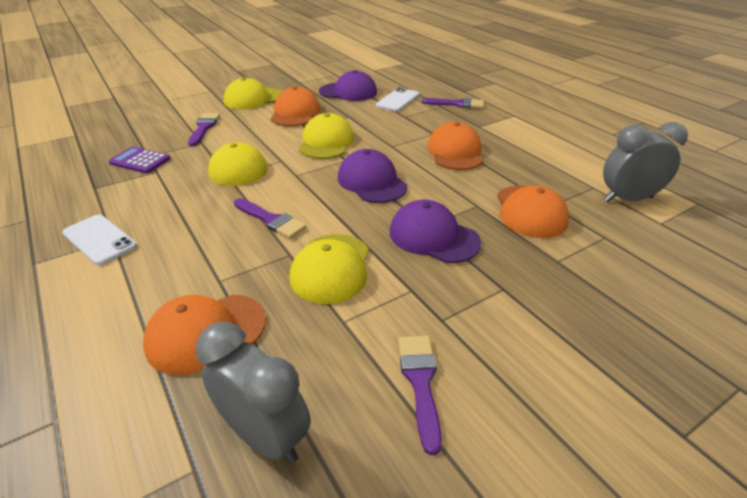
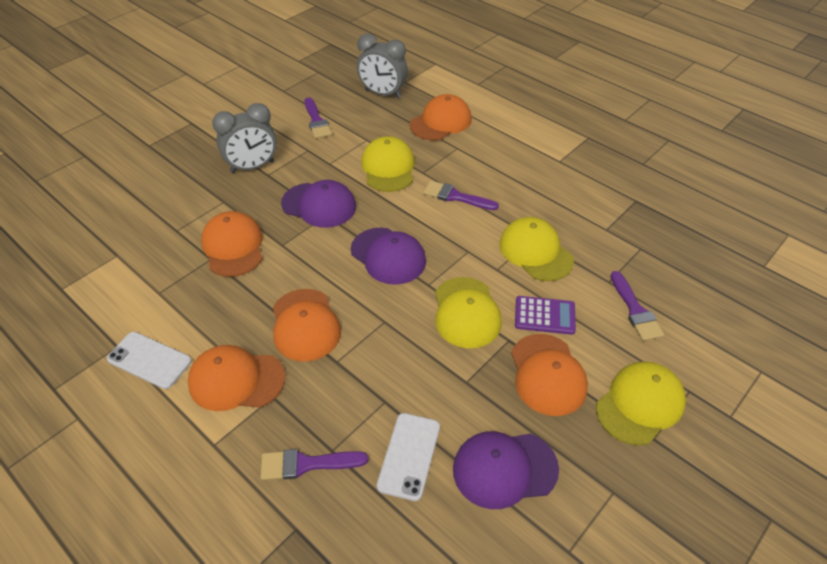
camera: 165 degrees right, 10 degrees up
(99, 240) = (567, 158): white phone -> white phone (149, 360)
(140, 161) = (639, 239): purple calculator -> purple calculator (544, 315)
(506, 135) = (236, 380): none -> orange cap
(627, 199) = (131, 281): grey clock -> grey clock (252, 167)

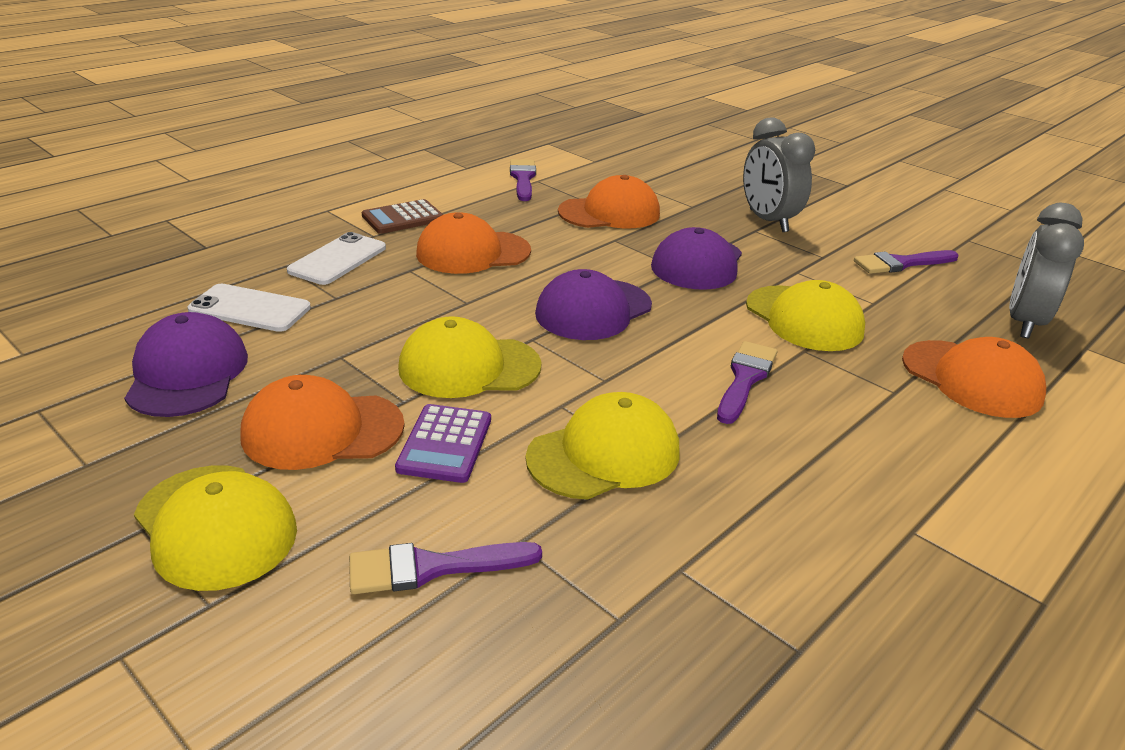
camera: 90 degrees right, 15 degrees down
(149, 360) = (444, 180): white phone -> white phone (338, 259)
(236, 380) = (403, 218): orange cap -> brown calculator
(306, 464) = (276, 252): purple brush -> purple brush (523, 179)
(388, 168) = (804, 318): yellow cap -> yellow cap turned 60 degrees clockwise

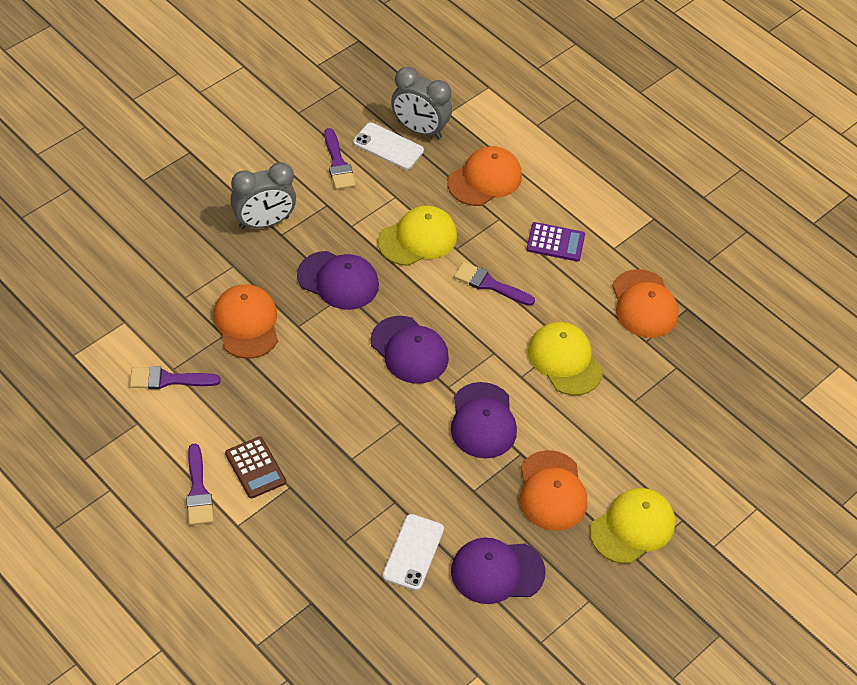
camera: 90 degrees left, 20 degrees up
(338, 259) = (334, 507): white phone -> white phone (388, 146)
(432, 567) = (652, 435): purple brush -> purple brush (198, 490)
(445, 444) = (560, 432): purple calculator -> purple calculator (555, 242)
(469, 367) = (483, 421): yellow cap -> purple cap
(473, 252) = (321, 418): orange cap -> orange cap (644, 304)

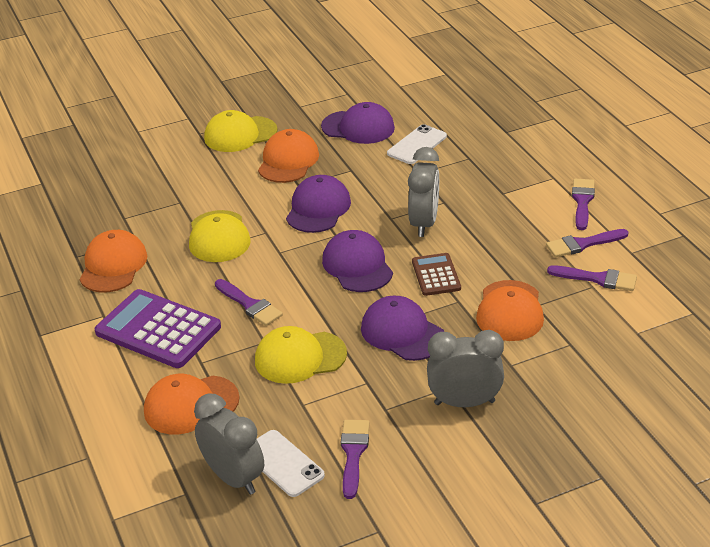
camera: 155 degrees left, 15 degrees down
(189, 424) = (582, 244): none -> purple brush
(255, 468) = (529, 208): brown calculator -> brown calculator (436, 275)
(362, 421) = (424, 223): none -> grey clock
(555, 242) = (158, 330): purple calculator -> purple calculator, size x1.81

